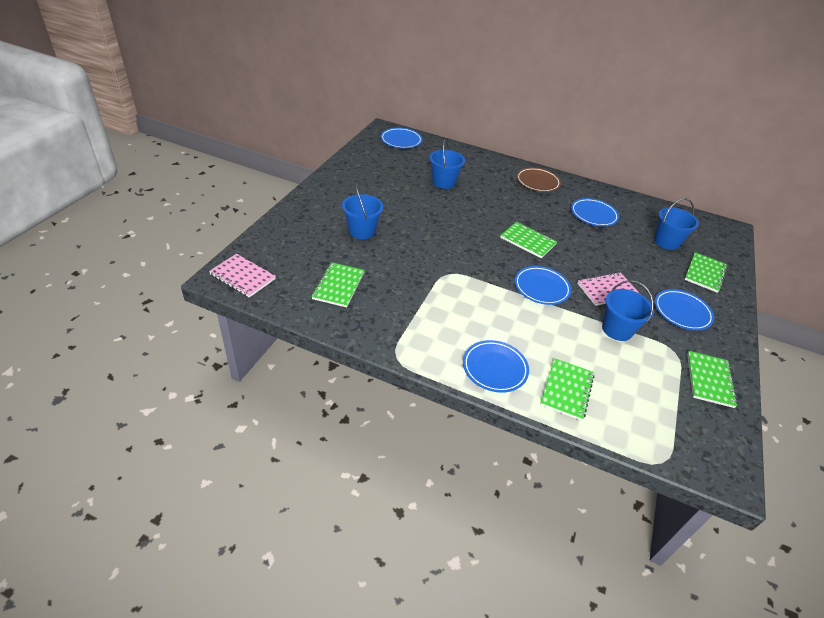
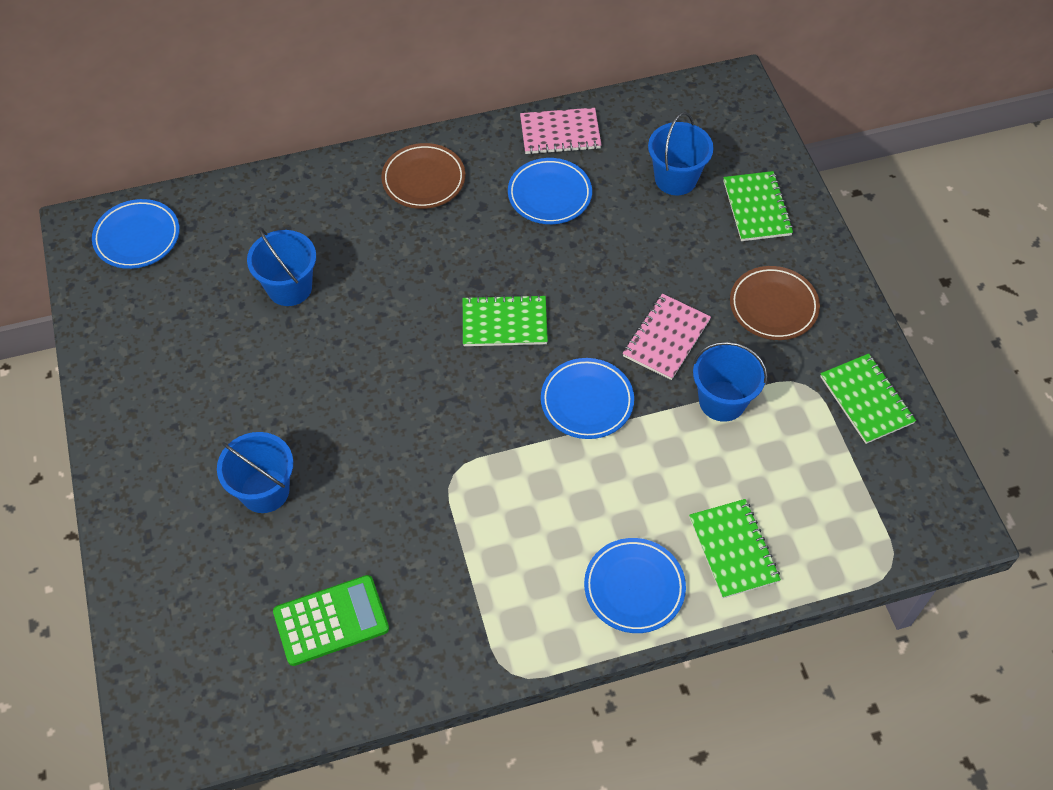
camera: 35 degrees left, 15 degrees up
(242, 277) = (185, 720): pink notebook -> pink notebook (560, 133)
(338, 286) = (331, 621): green notebook -> green calculator
(682, 312) = (773, 306): blue plate -> brown plate

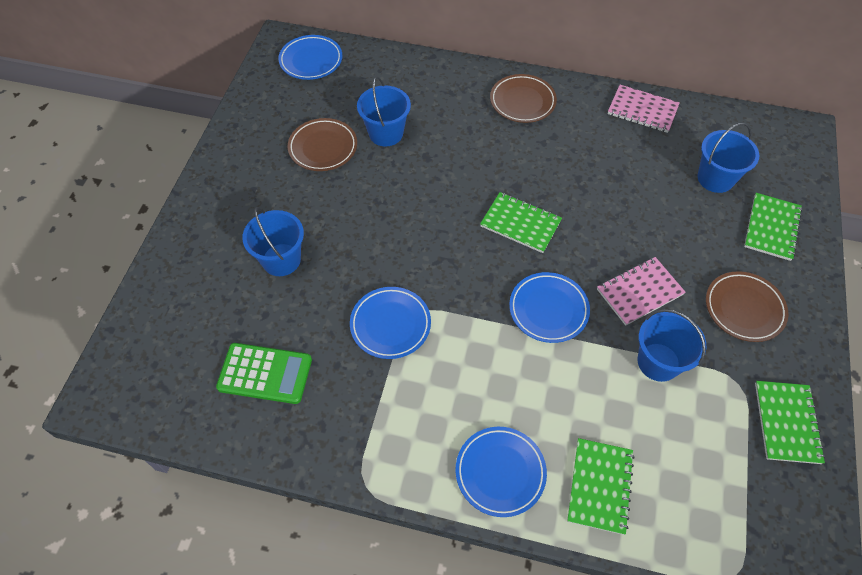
camera: 30 degrees right, 0 degrees up
(226, 339) = (323, 148): none -> brown plate
(549, 195) = (609, 149): blue plate -> blue plate (390, 325)

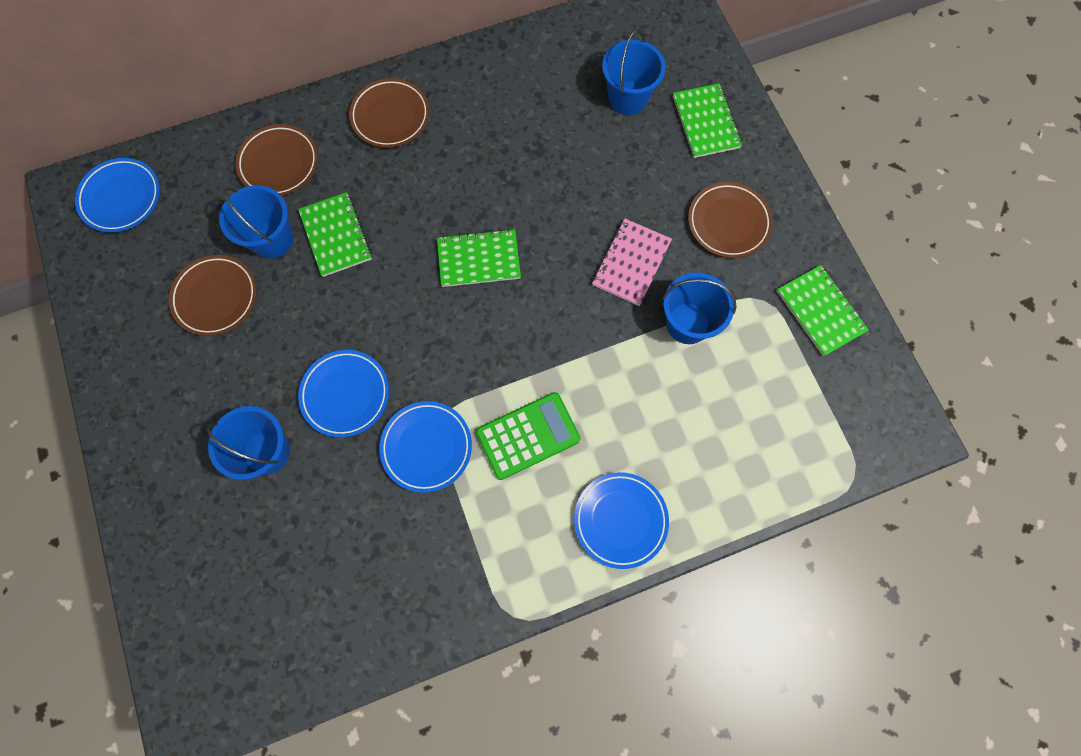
camera: 35 degrees left, 15 degrees up
(265, 374) = (341, 579): green calculator -> green calculator (528, 436)
(425, 91) = (279, 163): none -> brown plate
(548, 309) = (562, 334): blue plate -> blue plate (345, 394)
(600, 486) = (709, 473): green notebook -> green notebook (336, 235)
(642, 110) = (516, 58): pink notebook -> none

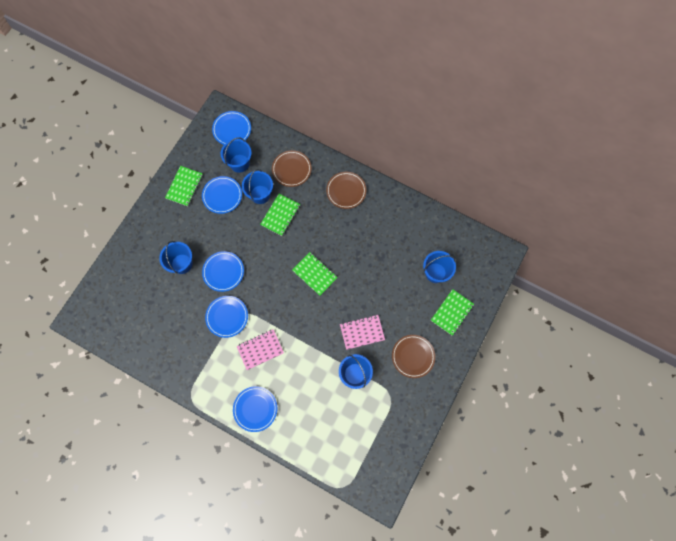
camera: 50 degrees right, 0 degrees up
(189, 229) = (239, 163): none -> blue bucket
(216, 297) = (222, 196): brown plate -> blue plate
(528, 436) = (260, 349): green calculator -> pink notebook
(820, 311) = (404, 423): green notebook -> green notebook (184, 186)

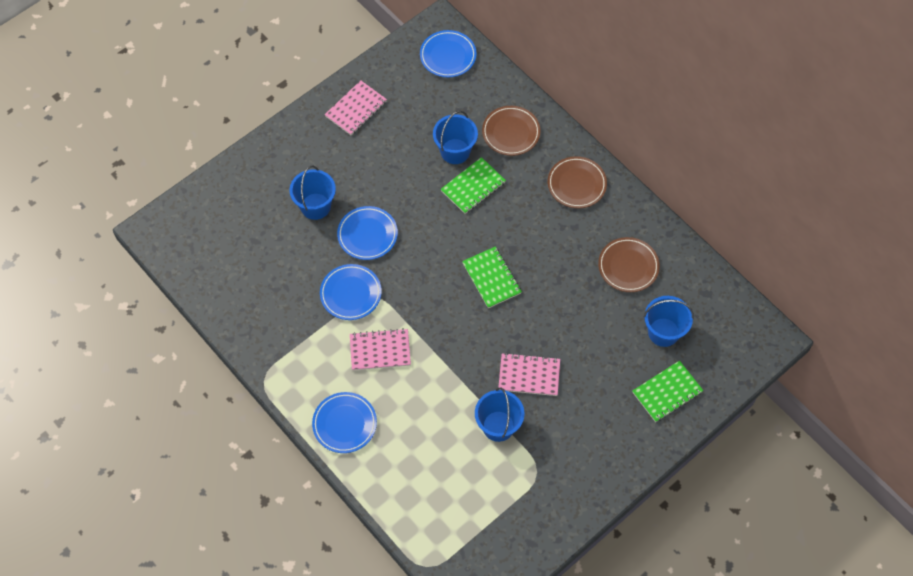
camera: 20 degrees right, 10 degrees down
(184, 186) = (356, 109): green notebook -> pink notebook
(222, 196) = (402, 137): blue plate -> none
(239, 163) = (442, 102): blue bucket -> none
(413, 356) = (589, 431): brown plate -> brown plate (628, 266)

